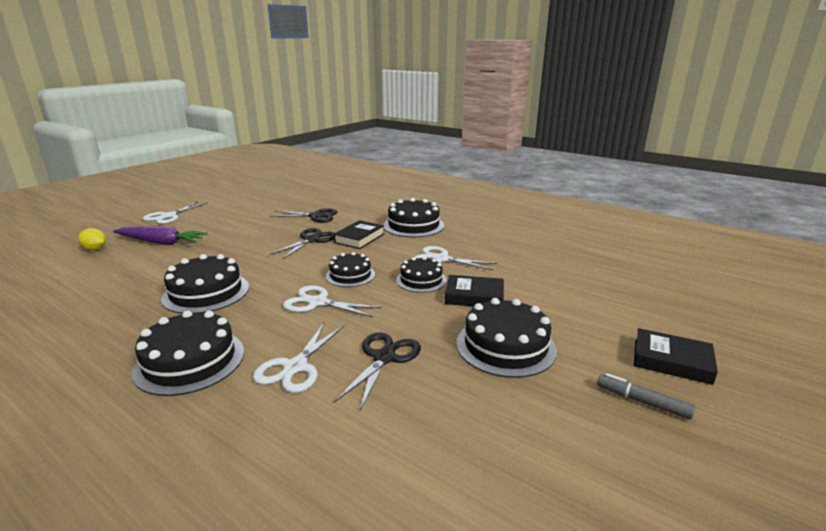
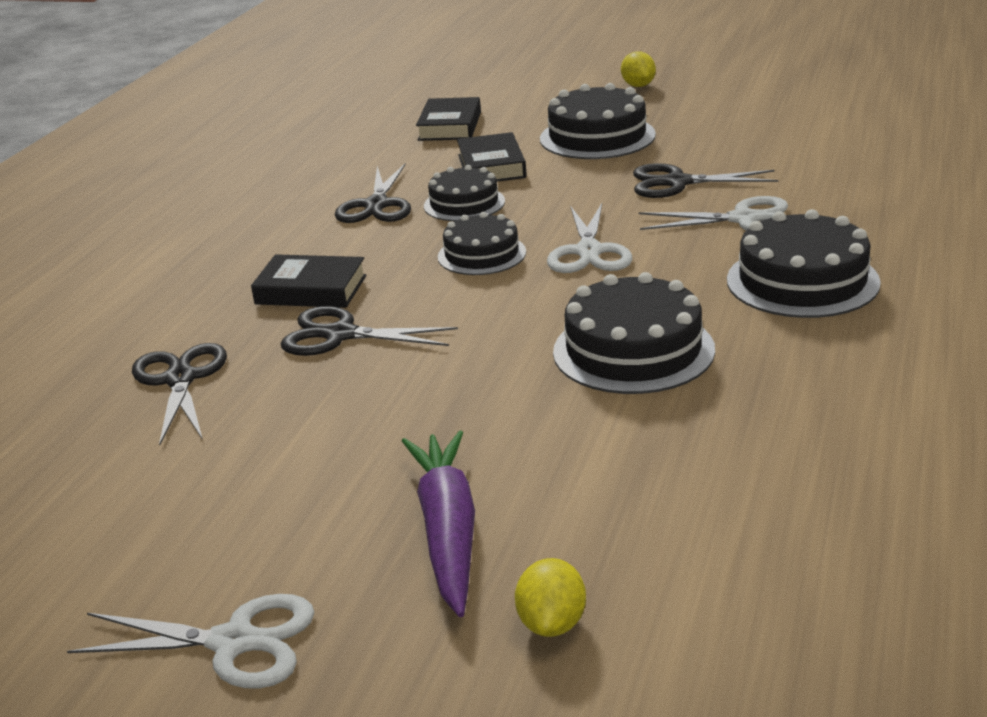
camera: 105 degrees left, 5 degrees up
(413, 225) = (218, 257): black cake -> none
(441, 259) = (377, 205): white scissors -> black scissors
(642, 402) = (638, 86): grey marker -> yellow lemon
(671, 361) = (562, 80): black book -> black book (450, 126)

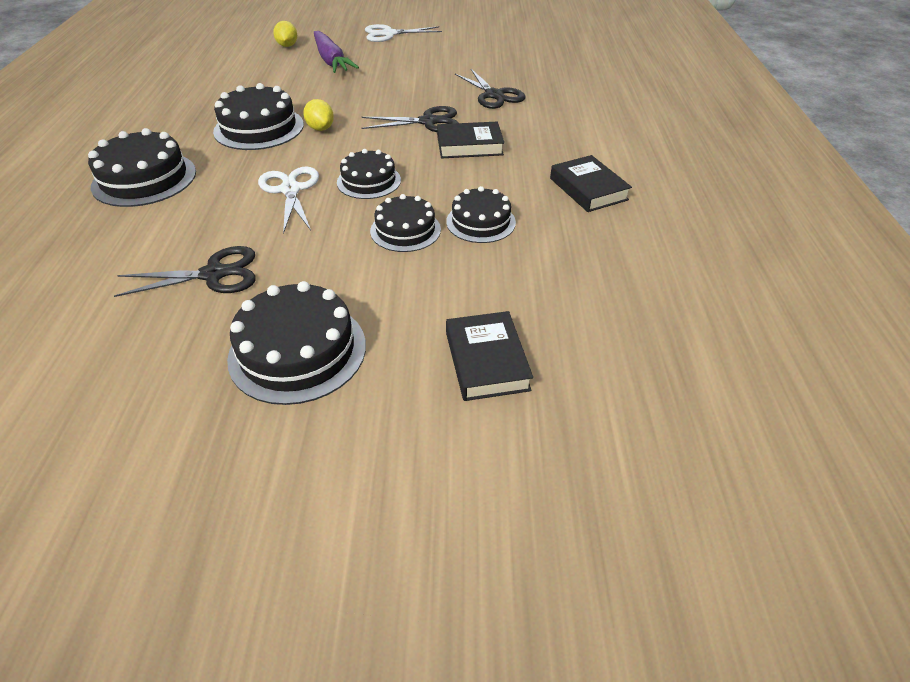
camera: 160 degrees right, 15 degrees up
(377, 205) = (480, 222): black scissors -> black cake
(491, 166) = (402, 284): black book -> black book (588, 189)
(638, 86) = (243, 516): yellow lemon -> yellow lemon (320, 128)
(743, 219) = (166, 232): white scissors -> none

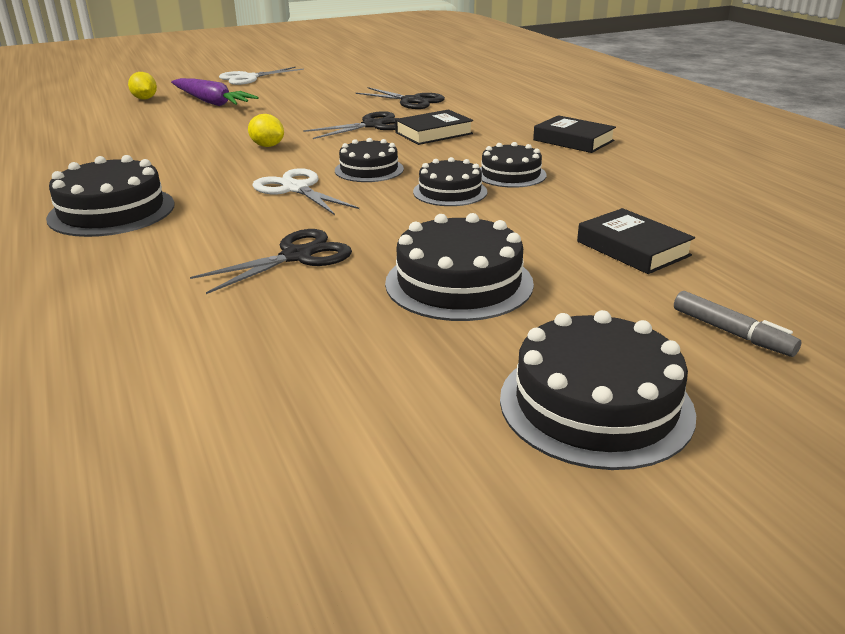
camera: 25 degrees left, 15 degrees down
(259, 128) = (197, 156): black cake -> black cake (595, 404)
(456, 511) = (731, 333): none -> grey marker

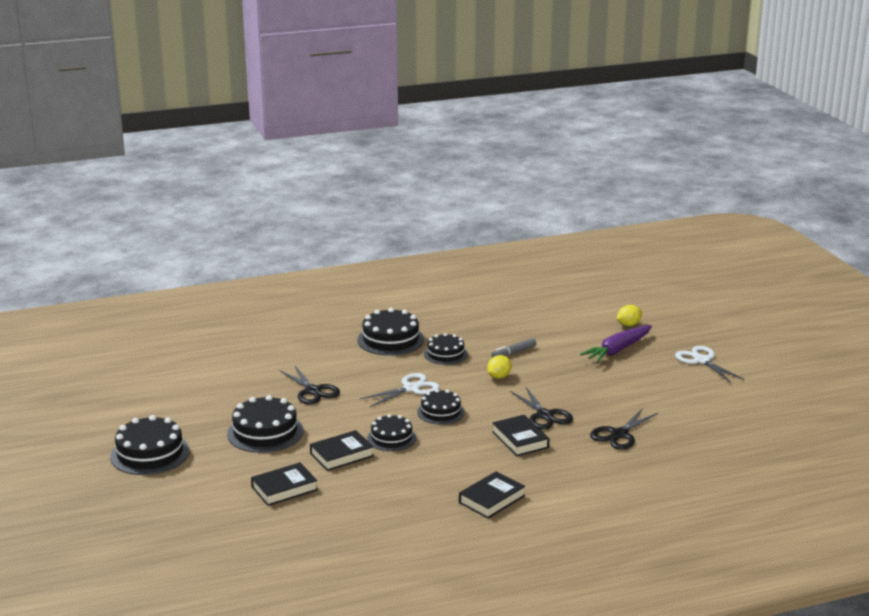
camera: 95 degrees right, 5 degrees down
(510, 174) = (418, 463): black cake -> black cake (445, 354)
(510, 218) = (341, 455): none -> black book
(731, 333) = (184, 498): grey marker -> grey marker (513, 353)

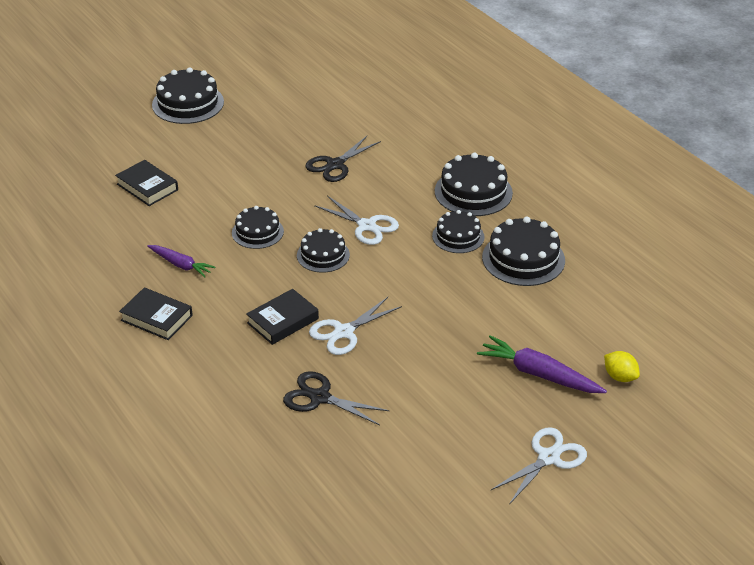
camera: 75 degrees right, 15 degrees up
(265, 432) = (244, 155): black cake -> black cake (523, 259)
(341, 455) = (216, 207): black book -> none
(420, 481) = (181, 265): none -> purple carrot
(499, 376) = (422, 284): yellow lemon -> none
(513, 353) = (486, 287): grey marker -> none
(545, 415) = (344, 332): black scissors -> white scissors

